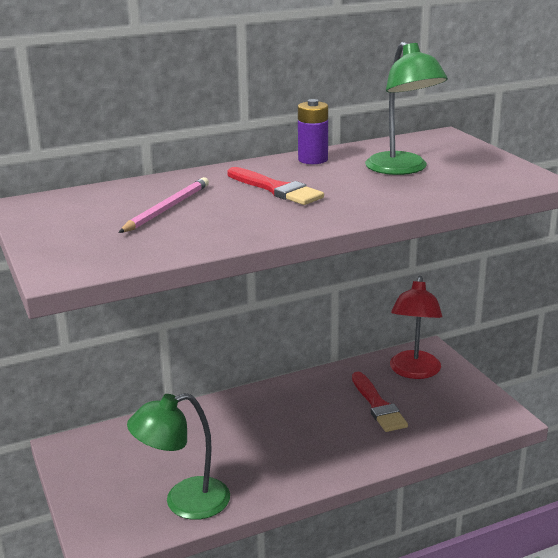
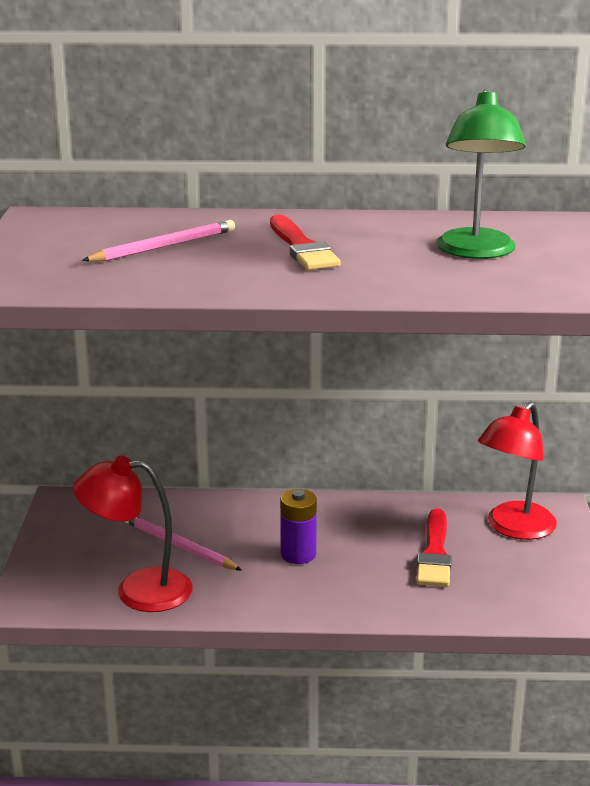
camera: 25 degrees right, 0 degrees up
(184, 502) = (138, 590): green lamp -> red lamp
(188, 456) = (179, 546): none -> pink pencil
(313, 159) = (387, 223): purple battery -> purple battery (298, 554)

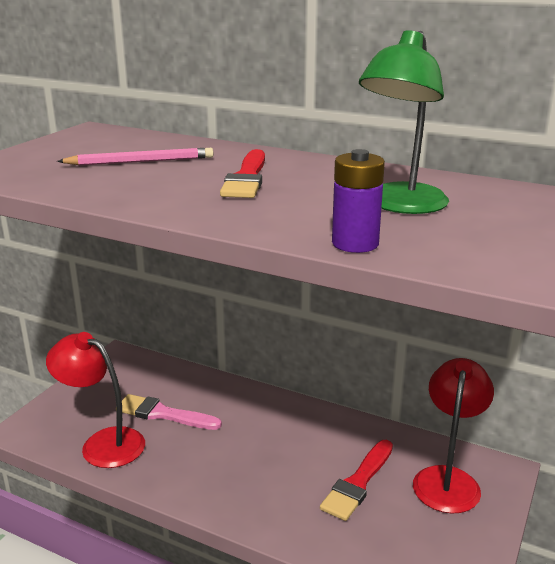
camera: 25 degrees right, 0 degrees up
(179, 546) = (163, 414): pink pencil -> pink brush
(298, 554) = (244, 448): purple battery -> purple battery (355, 244)
(514, 528) = (448, 479): red lamp -> red lamp turned 135 degrees clockwise

